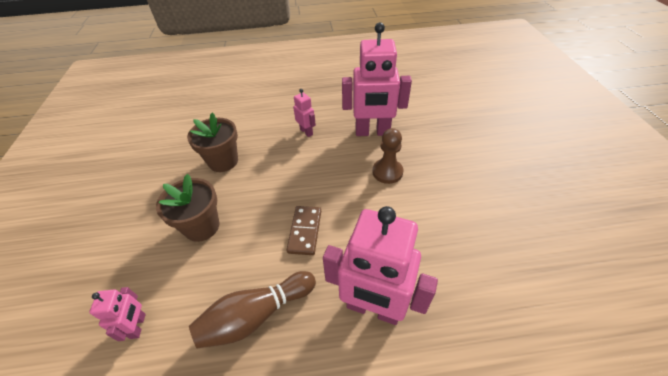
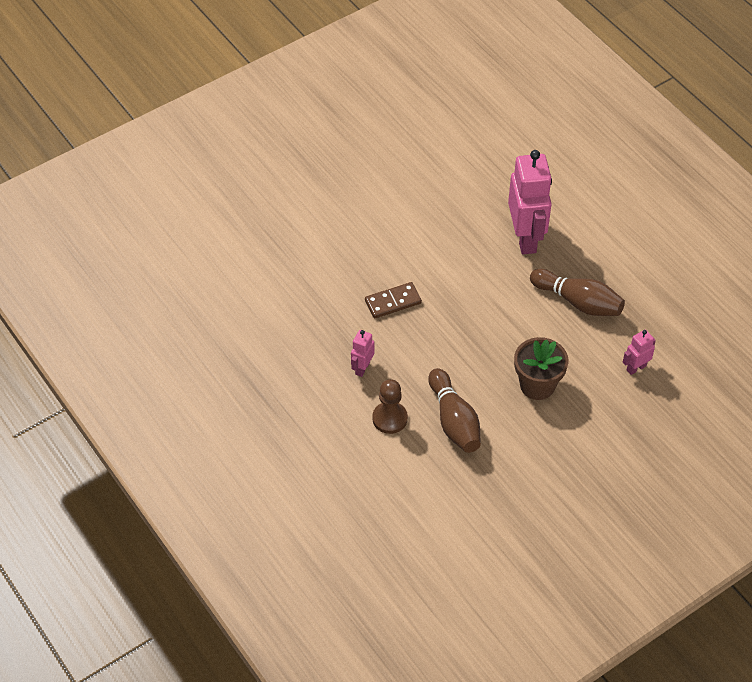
camera: 120 degrees left, 5 degrees up
(223, 161) = (454, 421): brown flower pot -> brown bowling pin
(305, 231) = (491, 307): brown domino -> brown domino (393, 302)
(372, 132) = (328, 306): pink robot -> none
(387, 172) = (383, 274): brown pawn -> brown pawn (390, 418)

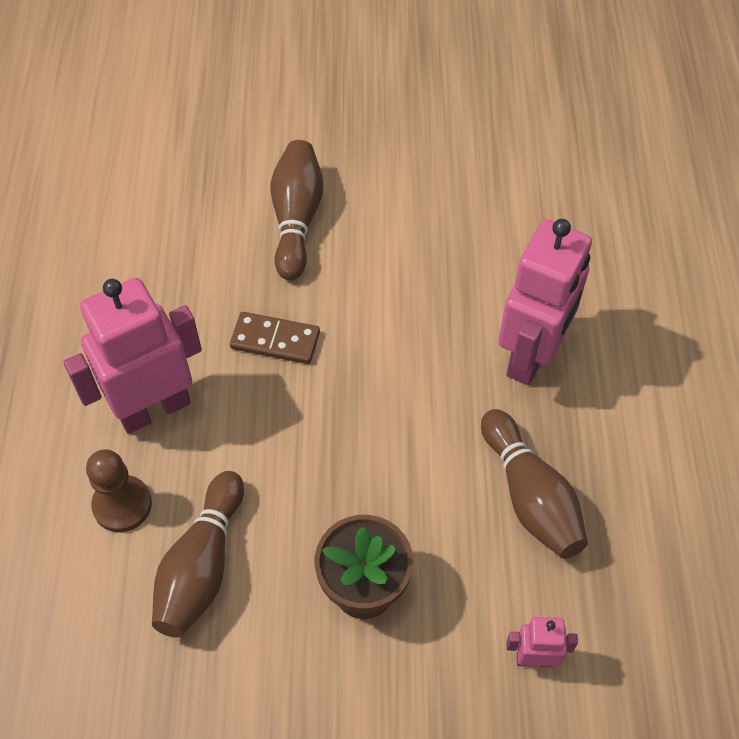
camera: 35 degrees right, 5 degrees up
(347, 236) = (296, 219): none -> brown bowling pin
(362, 368) = (154, 408): pink robot -> pink robot, size x2.14

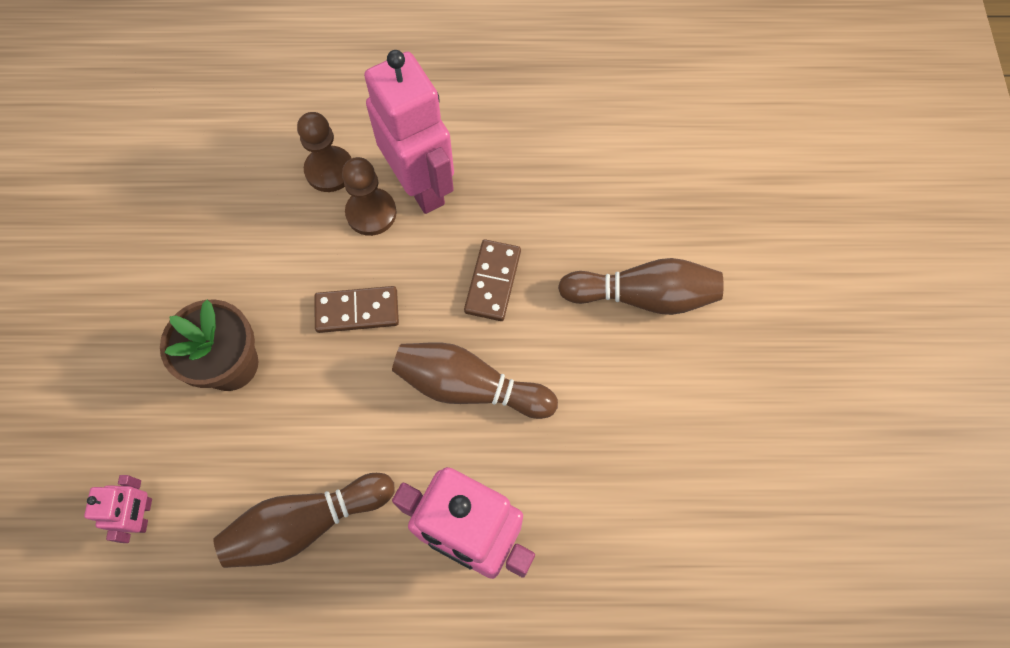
camera: 90 degrees right, 10 degrees up
(184, 457) = (371, 213): none -> brown pawn
(202, 566) = (267, 234): brown bowling pin -> brown bowling pin (469, 387)
(303, 464) = (357, 311): none -> brown domino

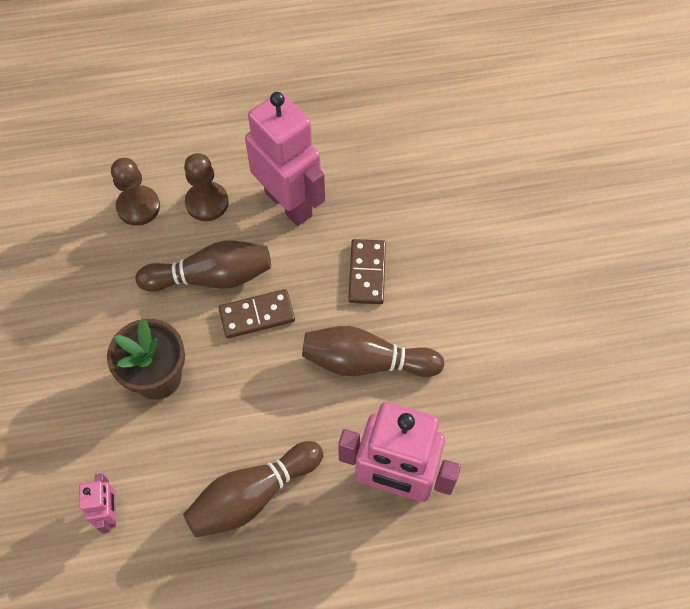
camera: 10 degrees left, 5 degrees down
(371, 213) = (251, 232): brown pawn -> brown pawn (138, 207)
(643, 296) = (495, 265): brown bowling pin -> brown bowling pin (211, 277)

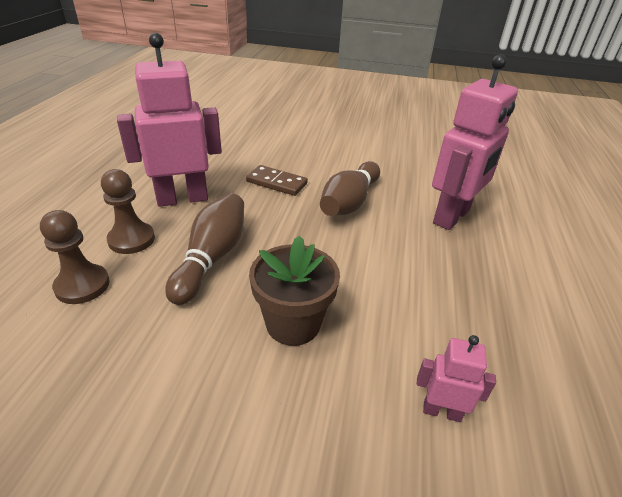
camera: 70 degrees left, 25 degrees down
(252, 495) = (446, 291): brown bowling pin -> none
(257, 315) = (272, 242): brown domino -> none

